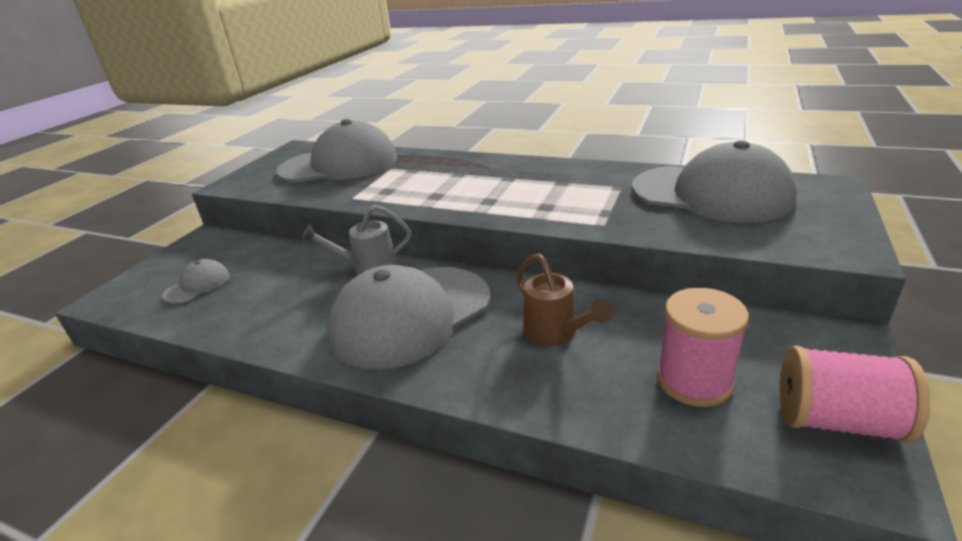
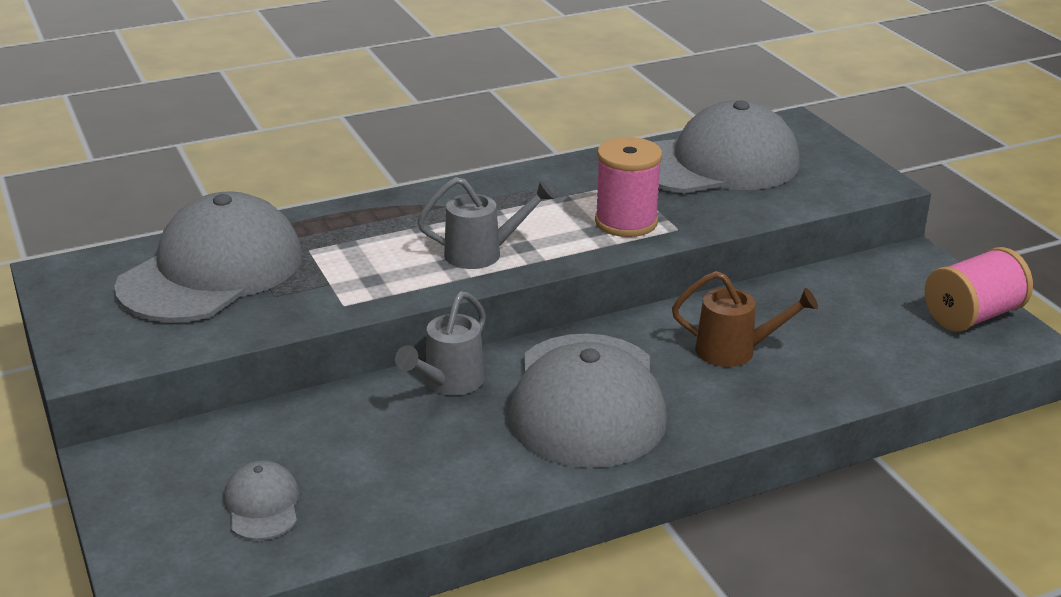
camera: 50 degrees left, 0 degrees up
(460, 197) = (482, 254): none -> grey watering can
(694, 381) = (872, 334): pink spool -> pink spool (626, 222)

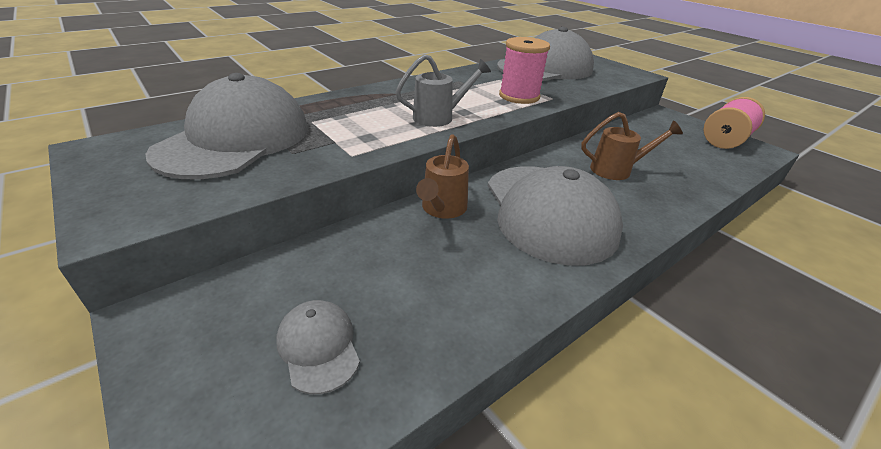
camera: 15 degrees left, 5 degrees up
(449, 383) = (442, 209): grey watering can -> brown watering can

